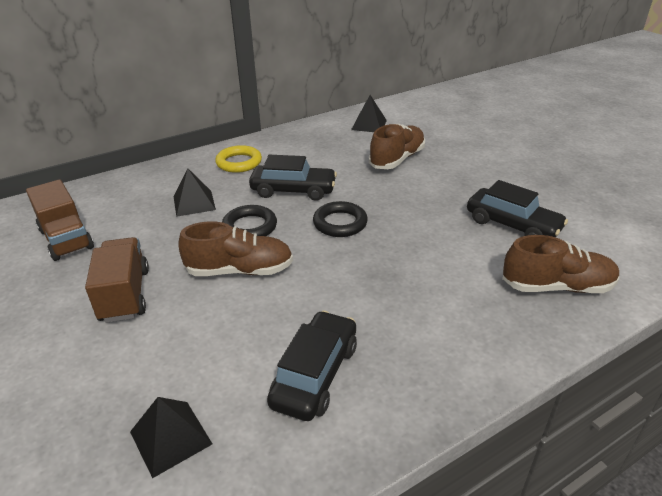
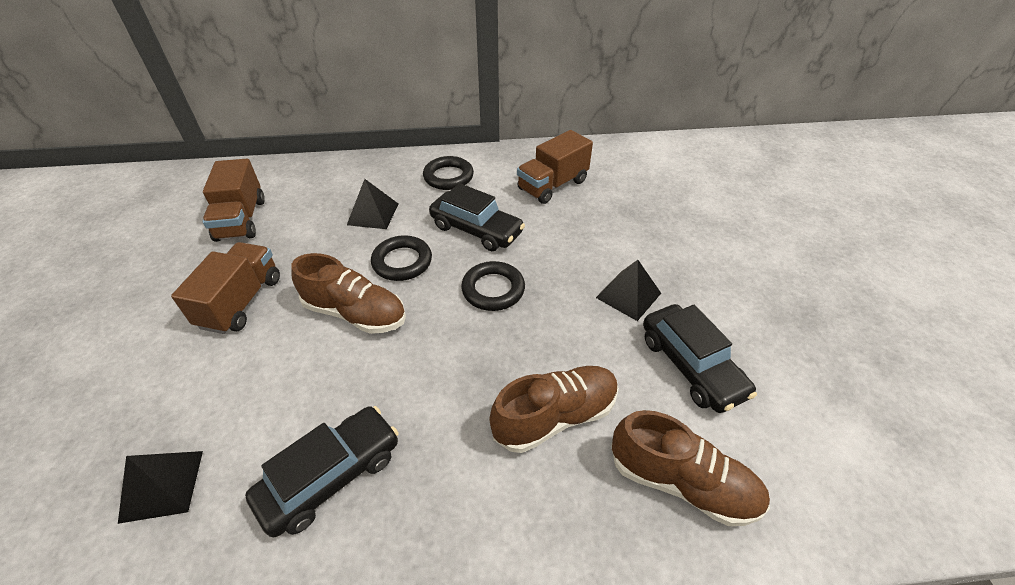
camera: 25 degrees right, 10 degrees up
(239, 163) = (448, 177): yellow ring -> black ring
(329, 148) = (552, 185): none -> brown truck
(369, 125) = (619, 165): black pyramid -> black pyramid (628, 295)
(397, 159) = (617, 223): brown shoe -> brown shoe (555, 416)

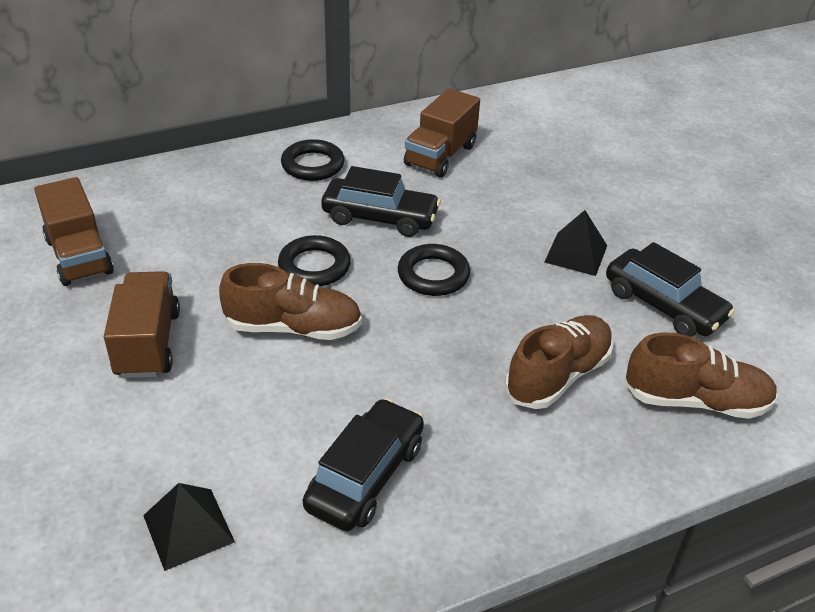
camera: 20 degrees left, 5 degrees down
(373, 214) = (246, 221): black pyramid -> none

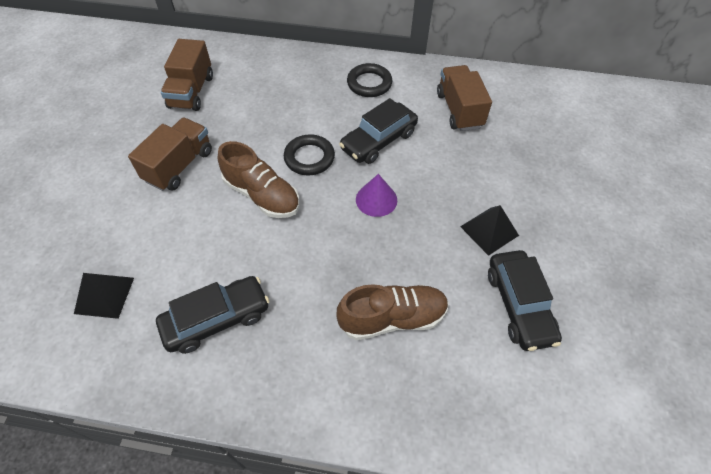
camera: 35 degrees right, 15 degrees up
(380, 218) = (378, 141): black car -> black car turned 90 degrees clockwise
(433, 275) = (376, 199): black ring -> purple cone
(440, 155) = (459, 110): brown truck -> brown truck turned 105 degrees clockwise
(696, 401) = (473, 395): brown shoe -> none

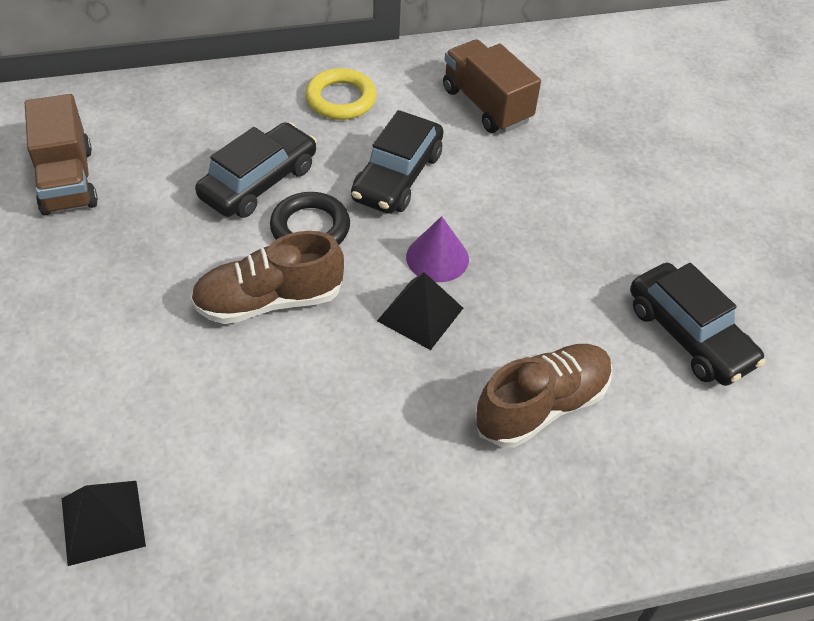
camera: 25 degrees left, 5 degrees down
(179, 166) = (113, 297): brown truck -> none
(217, 319) = (299, 493): black car -> black car (259, 182)
(262, 195) = (269, 301): brown shoe -> brown shoe turned 150 degrees clockwise
(369, 83) = (341, 99): black ring -> yellow ring
(489, 230) = (606, 253): black pyramid -> black pyramid (420, 314)

